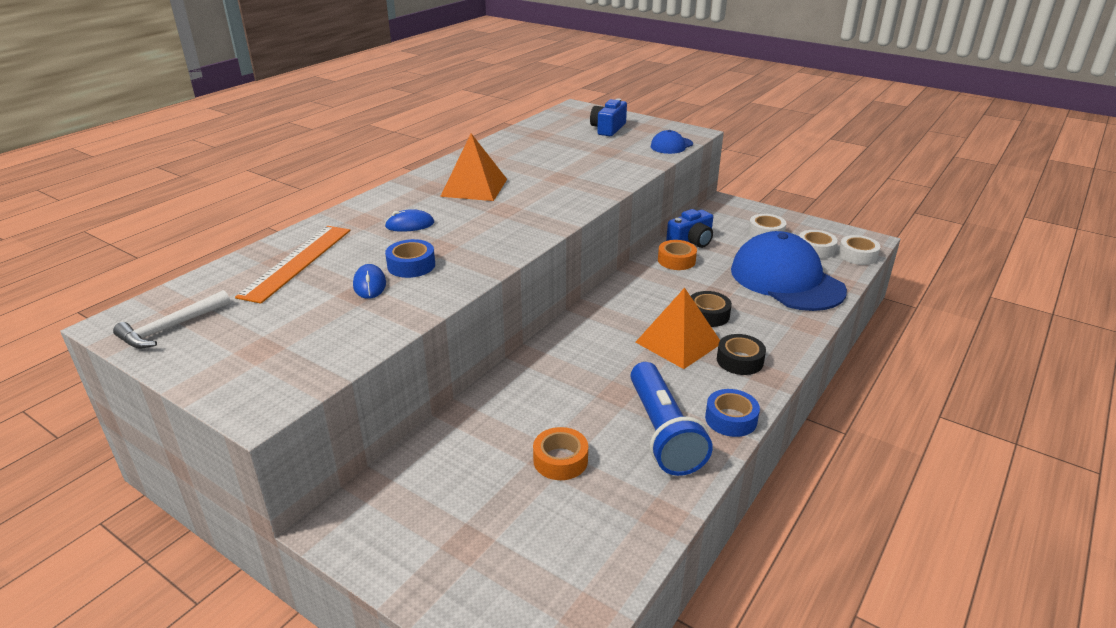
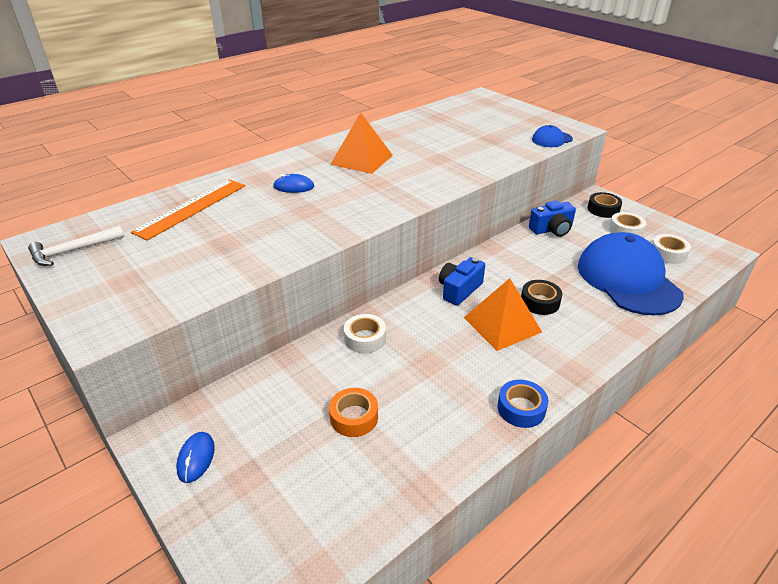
camera: 15 degrees right, 5 degrees up
(369, 284) = (236, 236): blue mouse -> blue mouse (196, 458)
(411, 265) = (277, 224): blue tape -> none
(608, 129) = (501, 118): blue camera -> blue camera (459, 290)
(662, 432) = (453, 409): blue flashlight -> none
(676, 260) = (531, 245): orange tape -> none
(739, 360) = (552, 352): black tape -> black tape (603, 209)
(857, 255) = (708, 265): white tape -> white tape (365, 338)

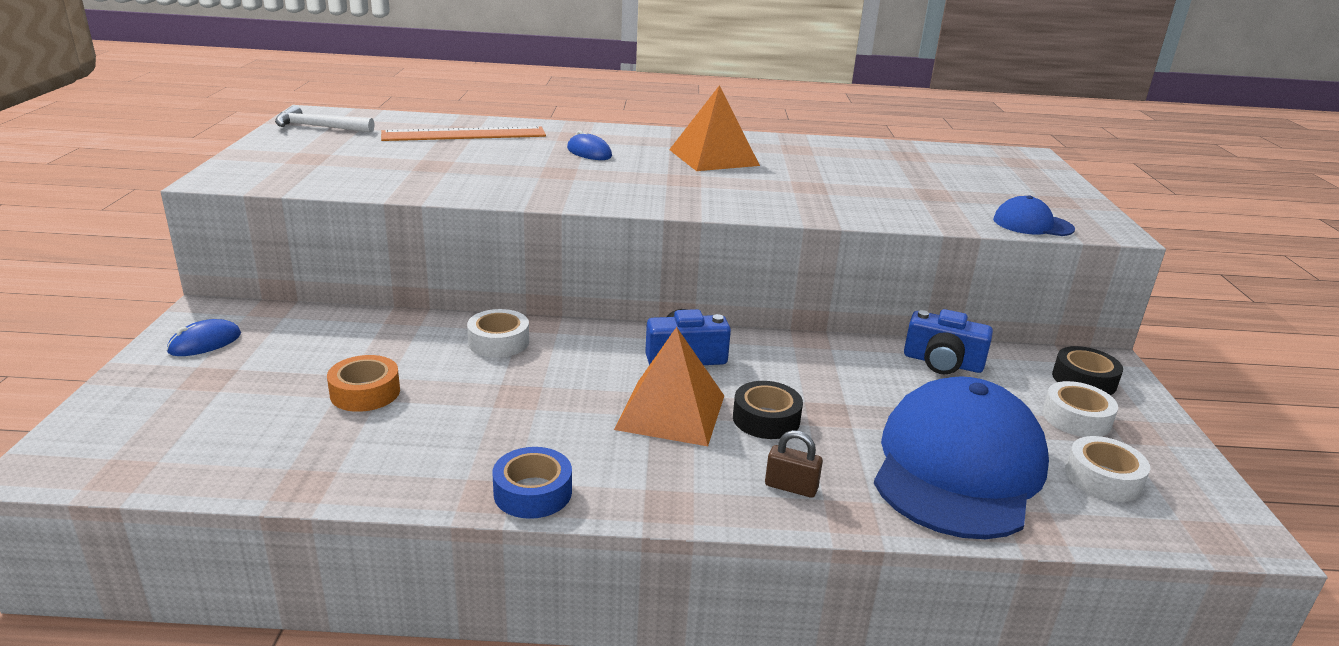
camera: 40 degrees right, 10 degrees down
(597, 329) = (791, 487): none -> brown padlock

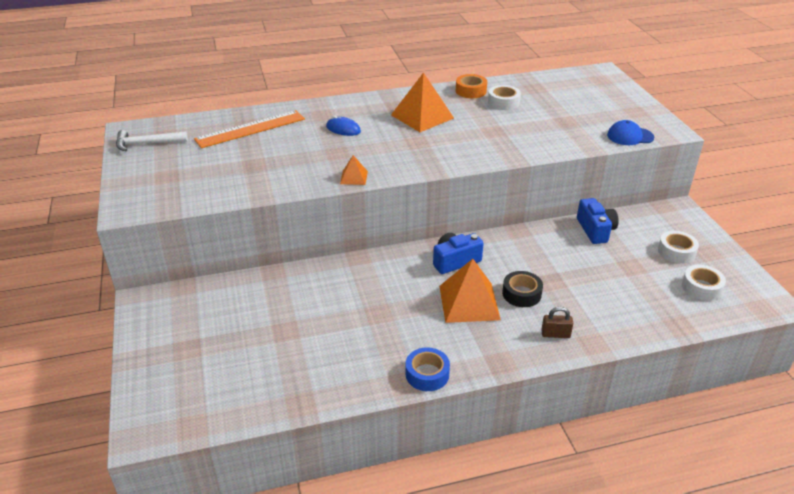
camera: 15 degrees left, 10 degrees up
(205, 343) = (163, 324): blue mouse -> none
(365, 392) = (289, 334): orange tape -> orange tape (471, 91)
(499, 342) = (342, 278): white tape -> white tape (503, 102)
(558, 198) = (354, 177): none -> orange pyramid
(942, 362) = (595, 230): blue camera -> blue camera turned 105 degrees counterclockwise
(958, 467) = (631, 299): blue cap -> none
(1084, 380) = (671, 224): black tape -> none

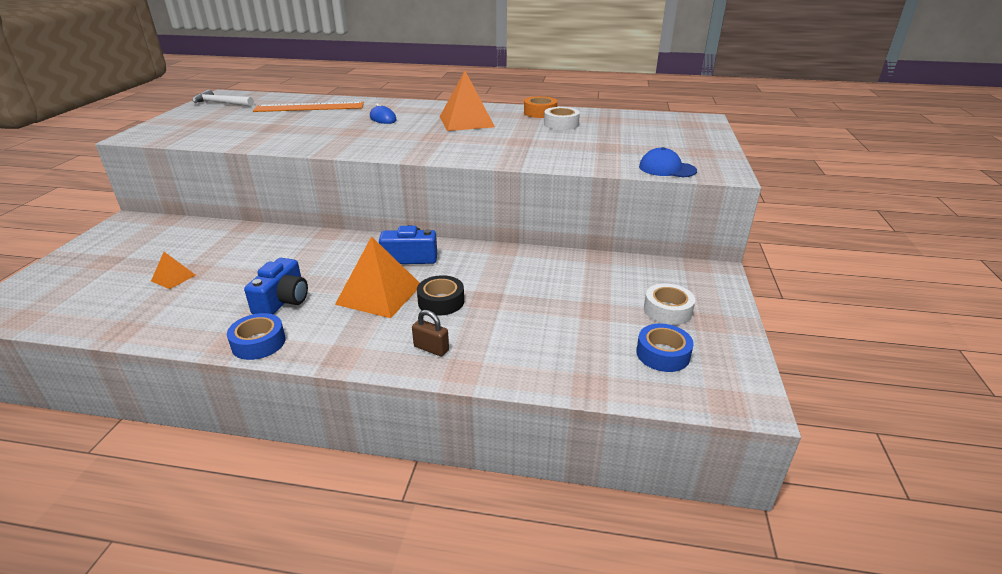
camera: 25 degrees right, 5 degrees down
(354, 177) = (338, 149): orange pyramid -> orange pyramid (173, 278)
(595, 230) = (590, 267): blue camera -> blue camera (283, 301)
(701, 287) = (663, 354): white tape -> blue tape

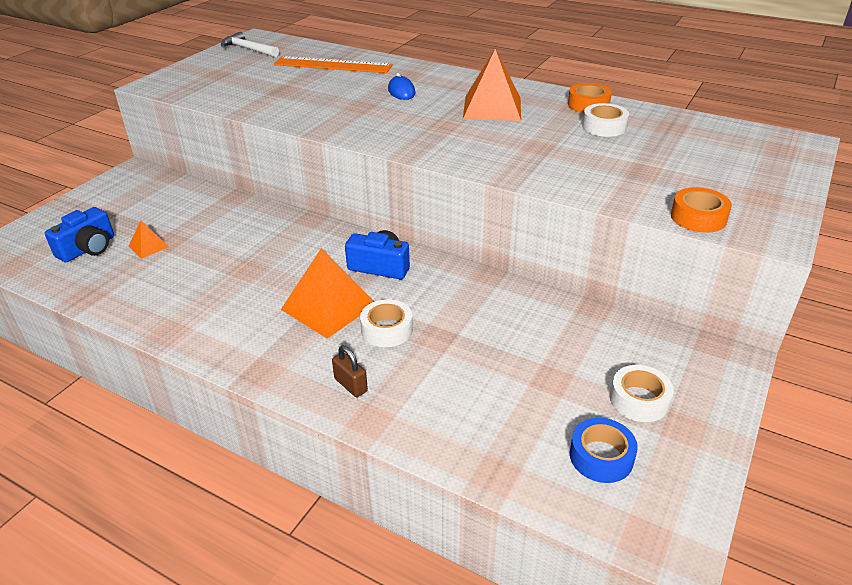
camera: 20 degrees right, 5 degrees up
(258, 343) = (193, 338): blue tape -> none
(283, 301) = (234, 294): blue camera -> blue camera (88, 248)
(441, 301) = (387, 329): black tape -> white tape
(667, 169) = (698, 217): blue cap -> orange tape

